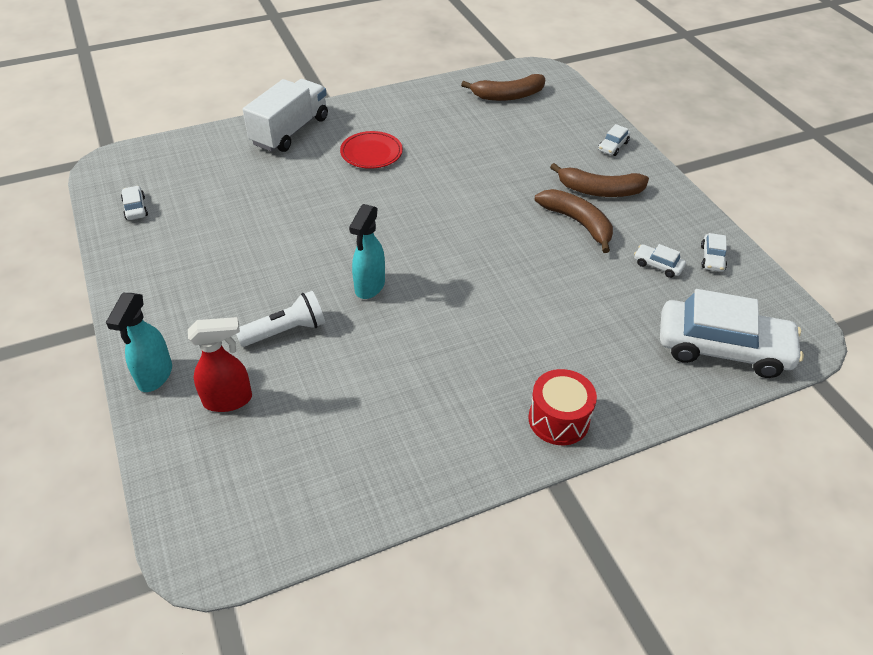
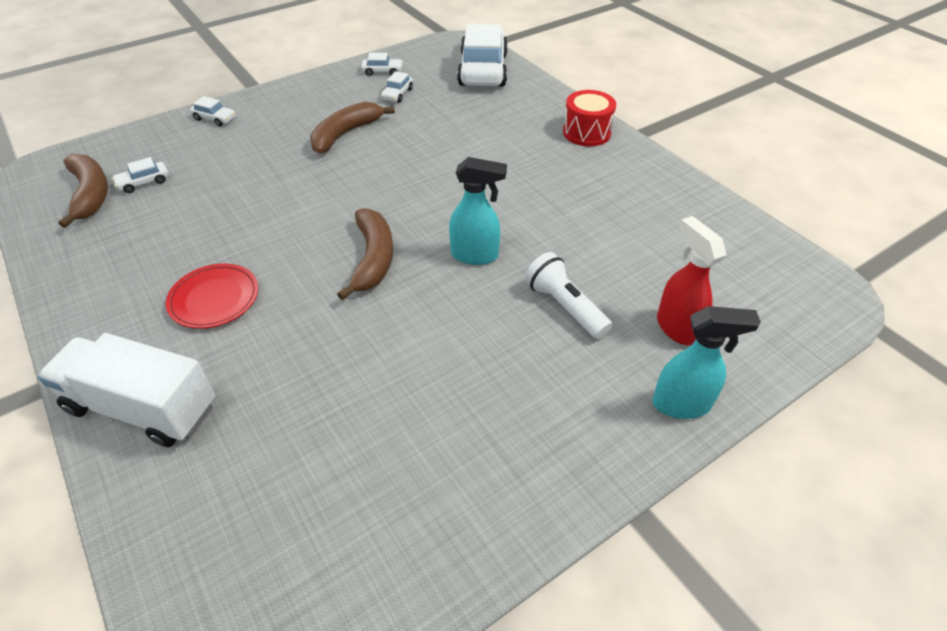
camera: 100 degrees left, 0 degrees up
(135, 208) = (369, 573): white car -> white car (144, 182)
(599, 190) = (293, 124): brown banana -> brown banana (373, 259)

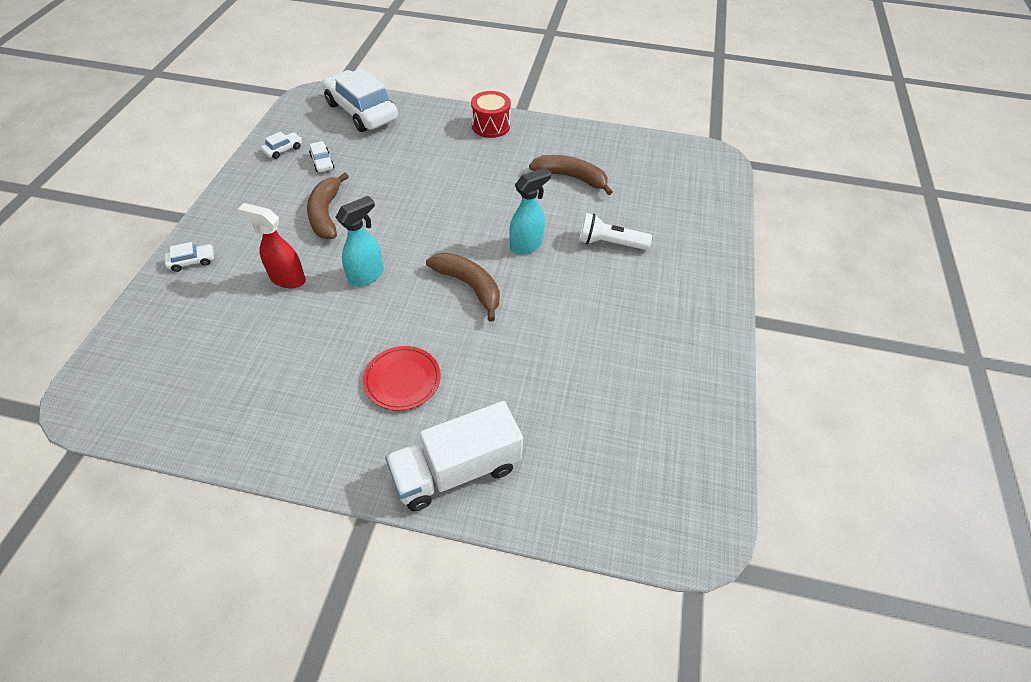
camera: 45 degrees left, 5 degrees up
(90, 194) = (177, 383): brown banana -> brown banana (571, 178)
(144, 182) = (211, 345): white car -> none
(676, 327) = (672, 219): red spray bottle -> red spray bottle (287, 279)
(682, 404) = (717, 256): turquoise spray bottle -> turquoise spray bottle (367, 275)

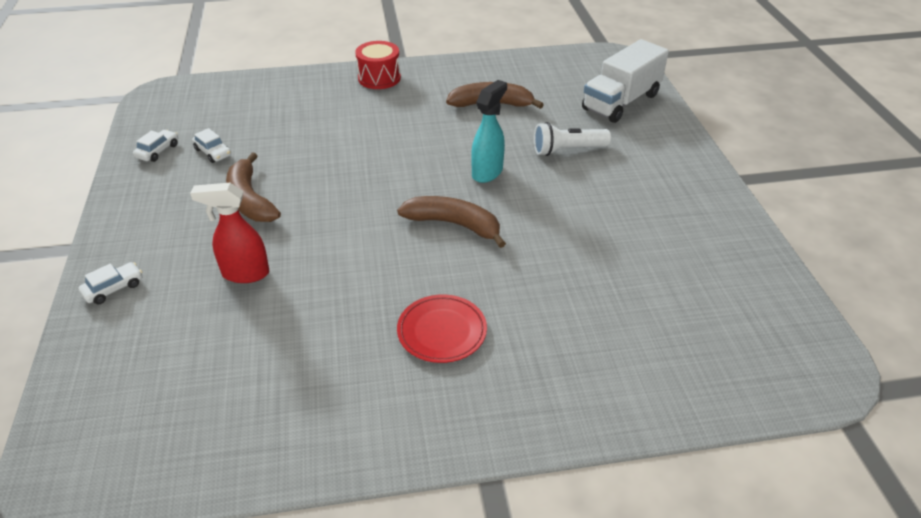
camera: 20 degrees left, 10 degrees down
(361, 111) = (227, 96): white car -> none
(367, 275) = (336, 245): turquoise spray bottle -> none
(456, 470) = (556, 397): white truck -> white truck (621, 102)

